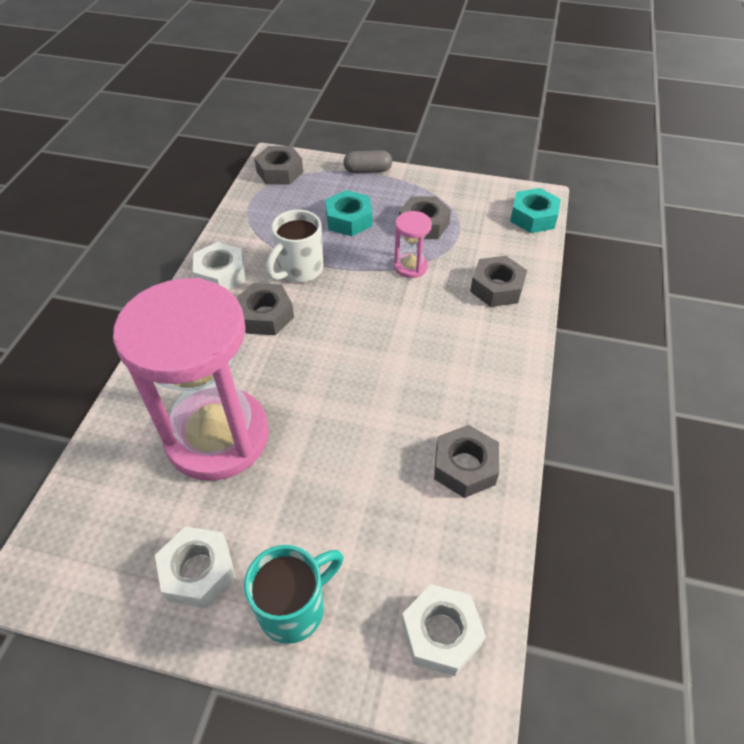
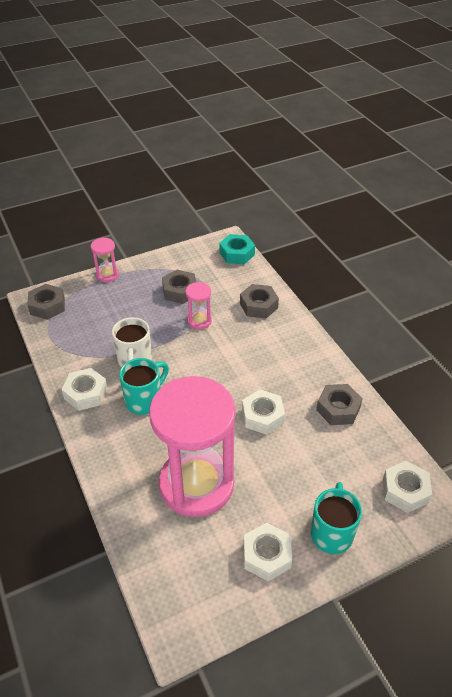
camera: 40 degrees left, 5 degrees down
(265, 315) = (145, 400): grey nut -> turquoise mug
(349, 220) = (131, 313): turquoise nut -> none
(365, 413) = (262, 416): none -> white nut
(367, 170) = (107, 275): grey capsule -> pink hourglass

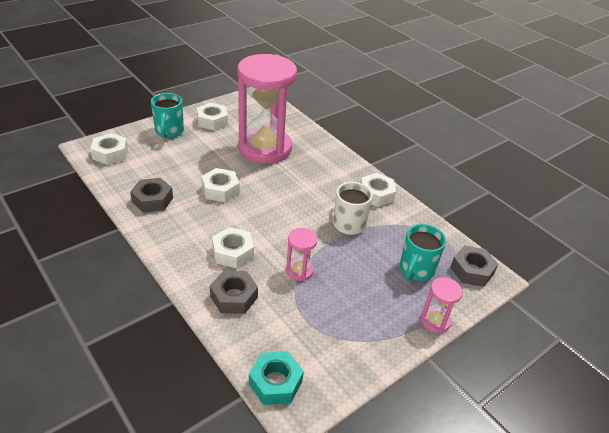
camera: 165 degrees right, 5 degrees down
(145, 400) = (324, 193): turquoise mug -> turquoise mug (416, 270)
(180, 291) = (335, 307): grey nut -> none
(256, 342) = (233, 252): none -> white nut

